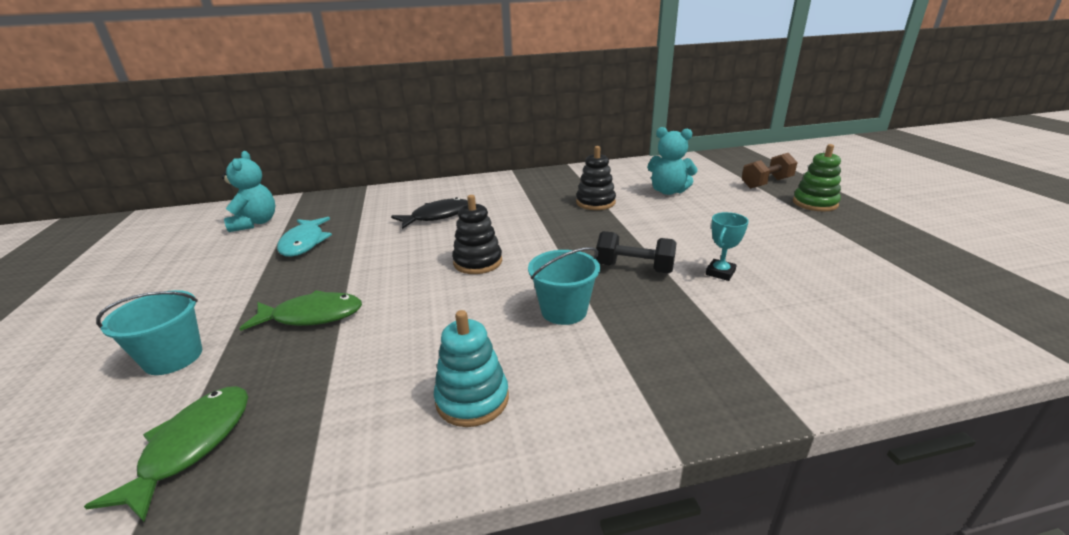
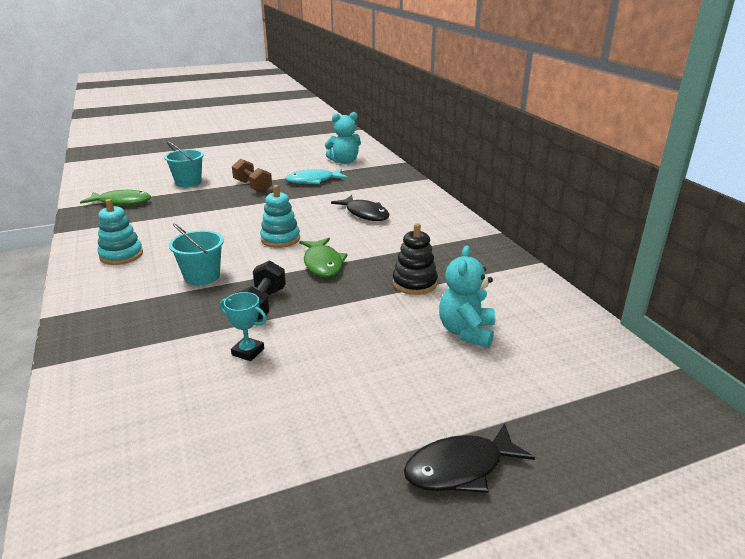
camera: 80 degrees right, 0 degrees up
(312, 316) = (218, 202): green fish -> green fish (323, 264)
(478, 262) = (280, 239): black stacking toy -> turquoise stacking toy
(766, 183) = (538, 428): brown dumbbell -> brown dumbbell (253, 186)
(815, 203) = (460, 468): green stacking toy -> black fish

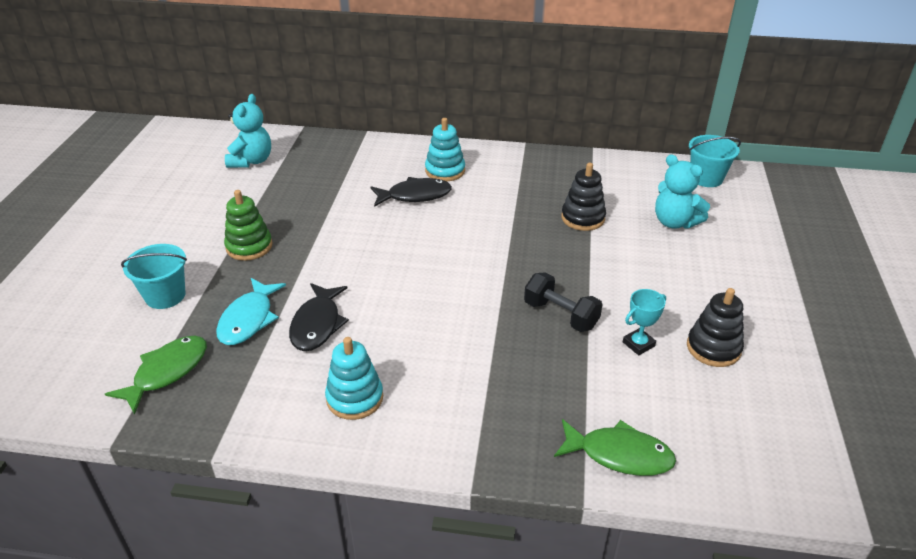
camera: 60 degrees left, 10 degrees up
(202, 276) = (467, 342): turquoise bucket -> turquoise bucket (706, 178)
(253, 186) = (249, 246): brown dumbbell -> green stacking toy
(270, 397) = (713, 348): none -> black stacking toy
(280, 239) = (424, 266): turquoise stacking toy -> turquoise stacking toy (445, 171)
(313, 181) = (286, 199): turquoise fish -> turquoise fish (248, 319)
(323, 264) = (505, 255): green fish -> green fish (619, 454)
(460, 468) = (828, 285): black fish -> black fish (317, 324)

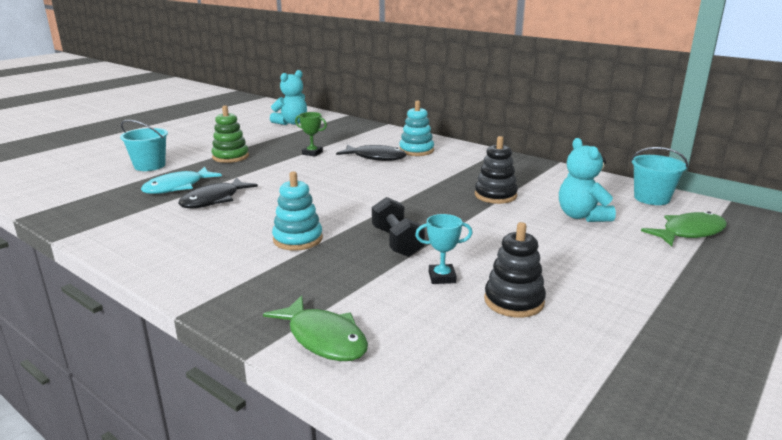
camera: 30 degrees right, 15 degrees down
(167, 372) = (96, 197): green fish -> green fish (689, 232)
(338, 210) = (312, 153): none -> green trophy
(355, 398) = (179, 240): turquoise stacking toy -> turquoise stacking toy (298, 239)

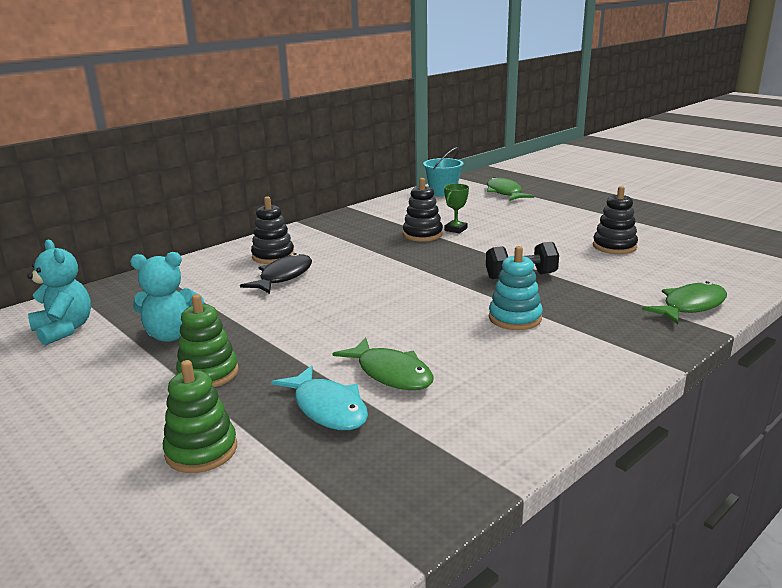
camera: 80 degrees left, 0 degrees up
(149, 166) = (201, 450): turquoise bucket -> green stacking toy
(214, 200) = (391, 373): black fish -> green fish
(312, 153) = (238, 313): green trophy -> green trophy (456, 229)
(416, 150) = (273, 256): turquoise stacking toy -> black stacking toy
(442, 277) = (584, 264): turquoise trophy -> none
(582, 216) = (473, 214): turquoise teddy bear -> turquoise teddy bear (172, 335)

